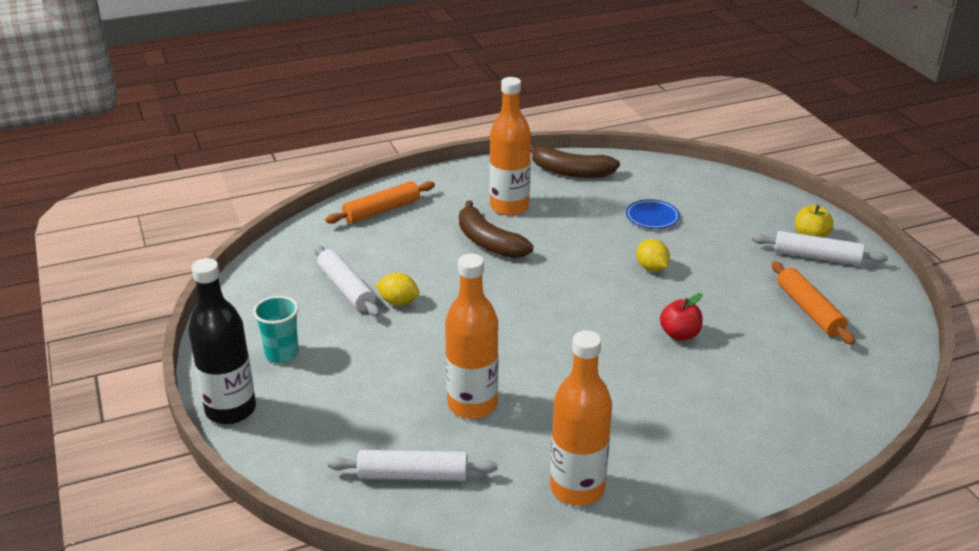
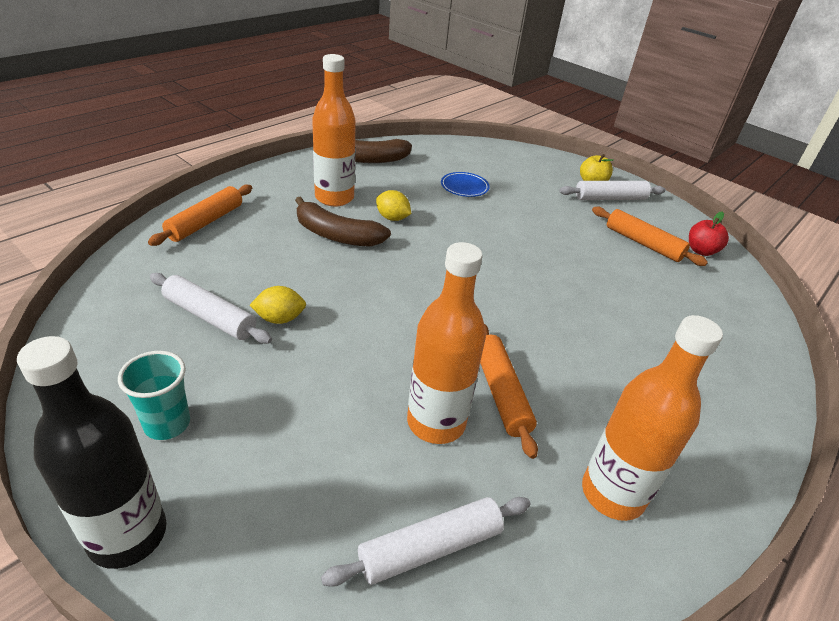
camera: 30 degrees left, 5 degrees up
(542, 399) = (501, 392): none -> orange rolling pin
(651, 268) = (498, 231): yellow lemon -> yellow lemon (392, 218)
(679, 334) = (568, 288): red apple -> red apple (701, 251)

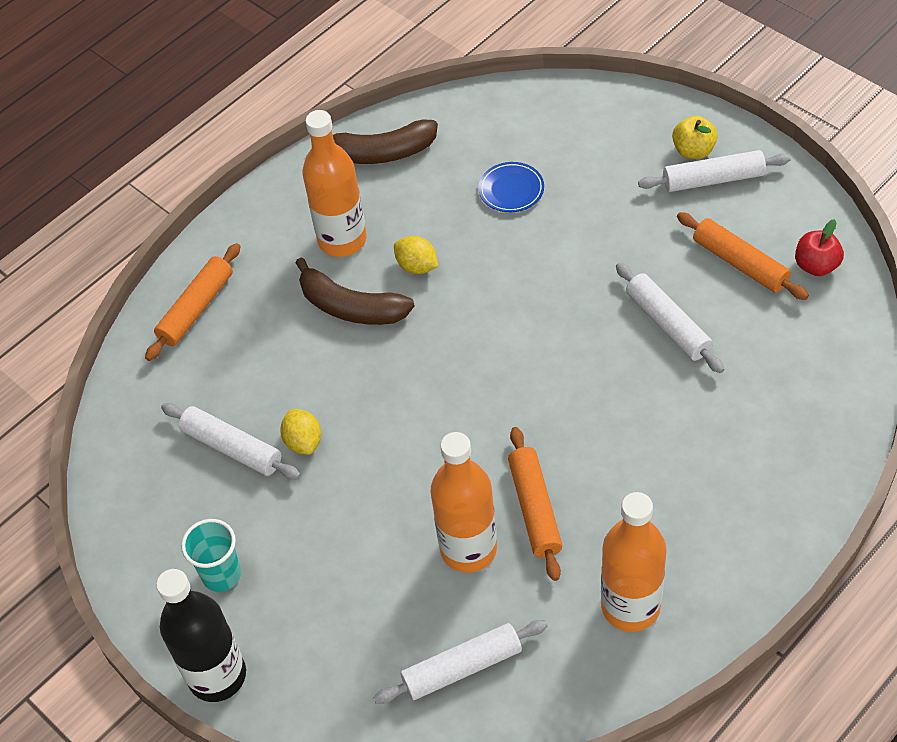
camera: 10 degrees right, 15 degrees up
(280, 319) = (303, 442): yellow lemon -> yellow lemon turned 75 degrees clockwise
(597, 272) = (668, 324): none -> white rolling pin

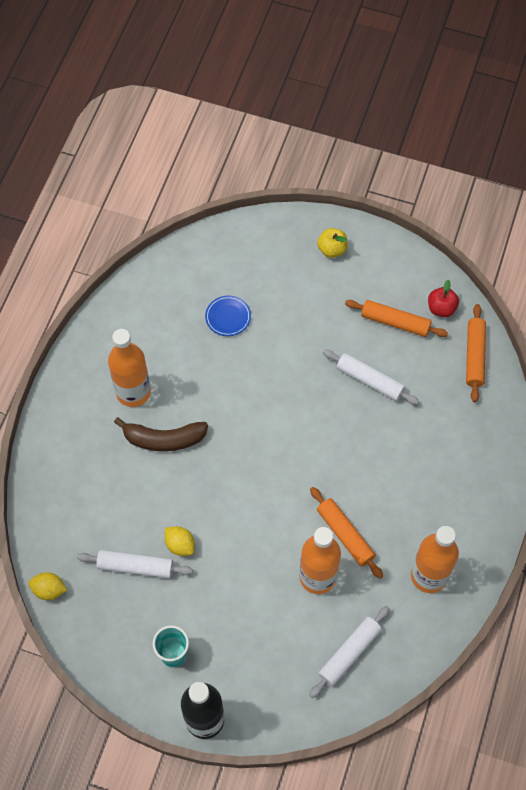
camera: 30 degrees left, 10 degrees up
(196, 308) = (59, 477): orange rolling pin -> orange rolling pin (474, 356)
(381, 153) = (127, 317): brown banana -> none
(417, 266) = (193, 394): yellow lemon -> yellow lemon (49, 590)
(713, 179) = (353, 267): white rolling pin -> none

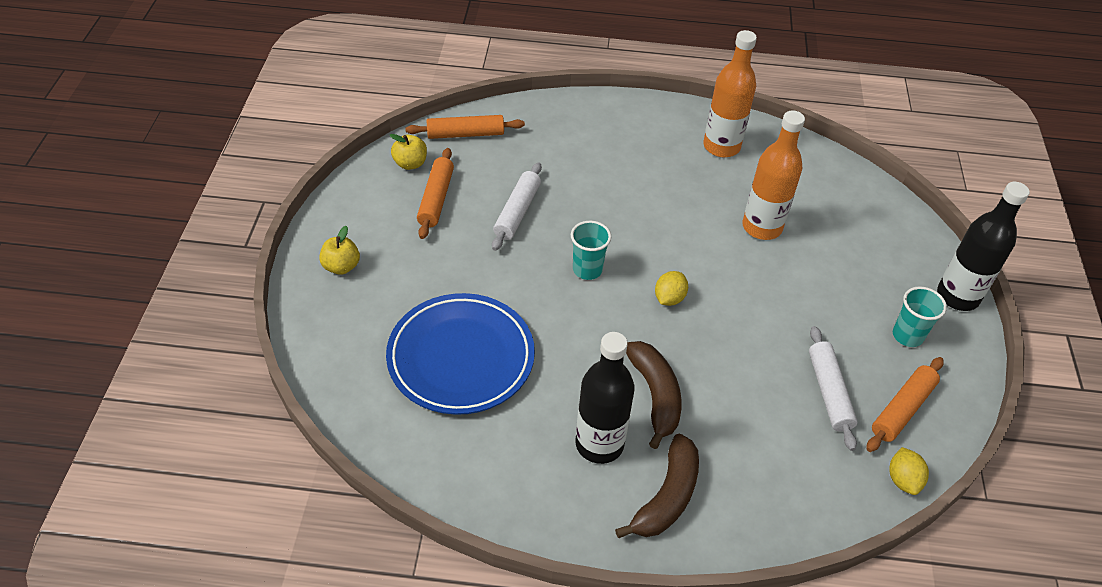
camera: 105 degrees left, 15 degrees down
(81, 424) = (667, 497): none -> brown banana
(133, 392) = (599, 444): orange bottle -> black bottle
(180, 545) = (782, 353): yellow lemon -> yellow lemon (669, 298)
(228, 317) = (461, 358): blue plate -> blue plate, size x2.37
(295, 420) = (587, 270): none -> turquoise cup
(345, 535) = (706, 211): orange rolling pin -> orange rolling pin (902, 409)
(349, 653) = (827, 194): white rolling pin -> none
(441, 308) = (410, 163): red apple -> yellow apple

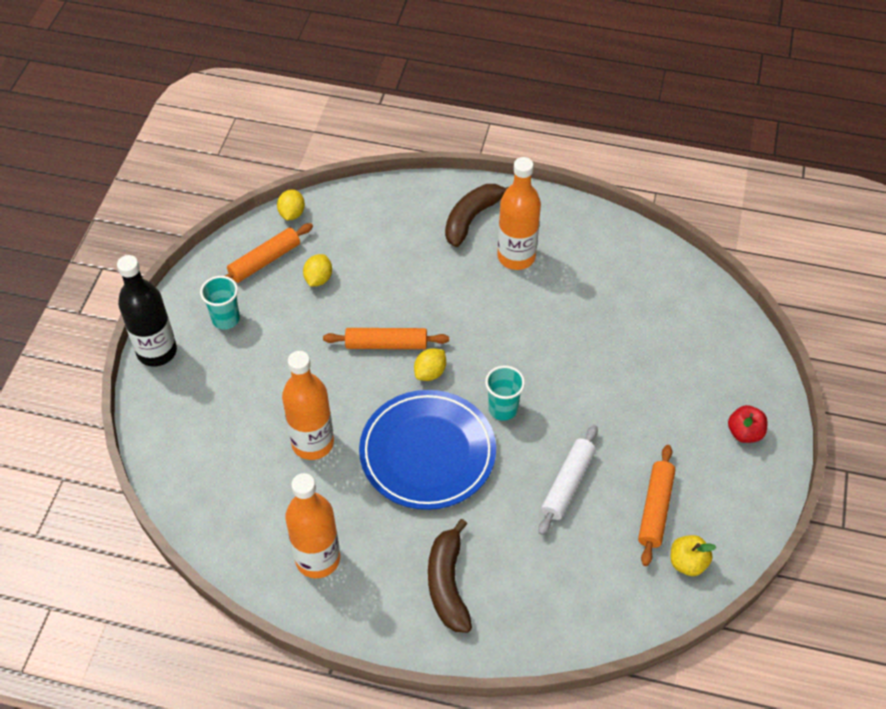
camera: 170 degrees left, 5 degrees up
(341, 266) = (744, 433): yellow apple -> red apple
(461, 358) = (625, 333): blue plate -> blue plate (427, 453)
(465, 134) = (624, 605): orange rolling pin -> orange rolling pin (386, 344)
(599, 444) = (516, 257): black bottle -> orange bottle
(655, 396) = (464, 288): brown banana -> brown banana (448, 584)
(829, 392) = (318, 279): white rolling pin -> yellow lemon

